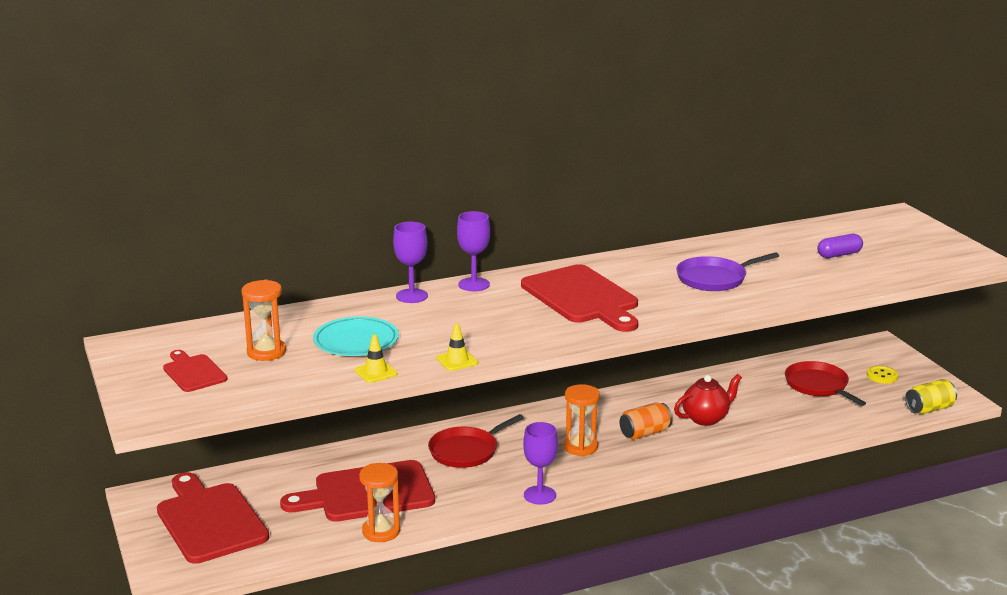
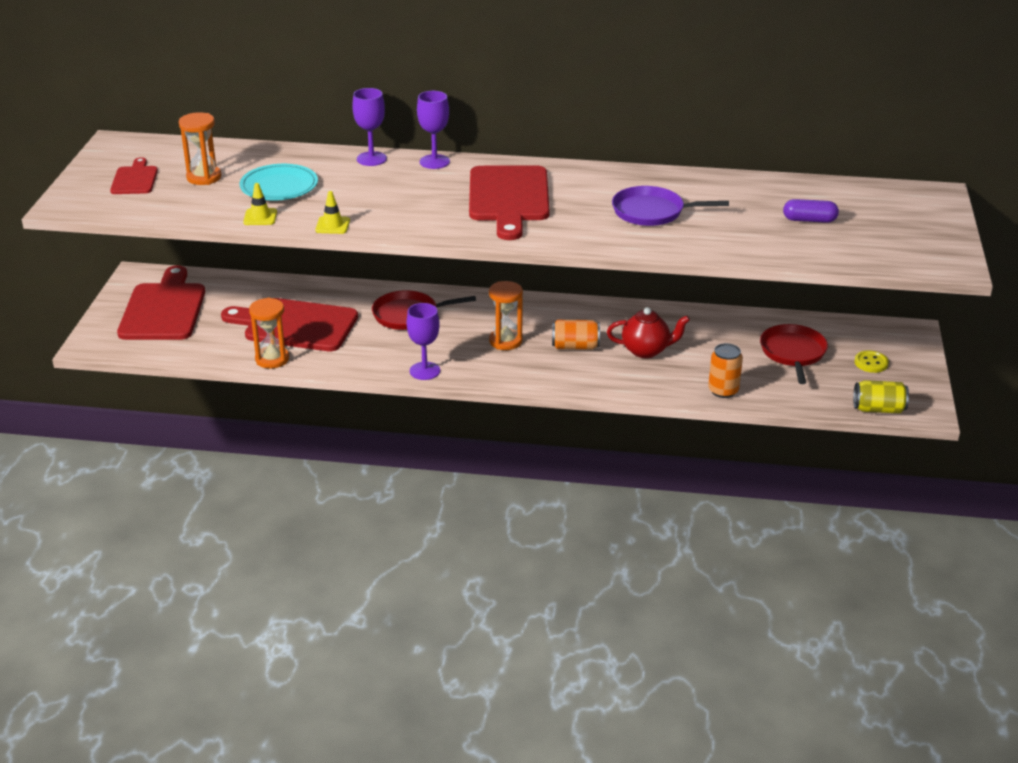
camera: 30 degrees right, 10 degrees up
(803, 431) = (723, 391): none -> orange can

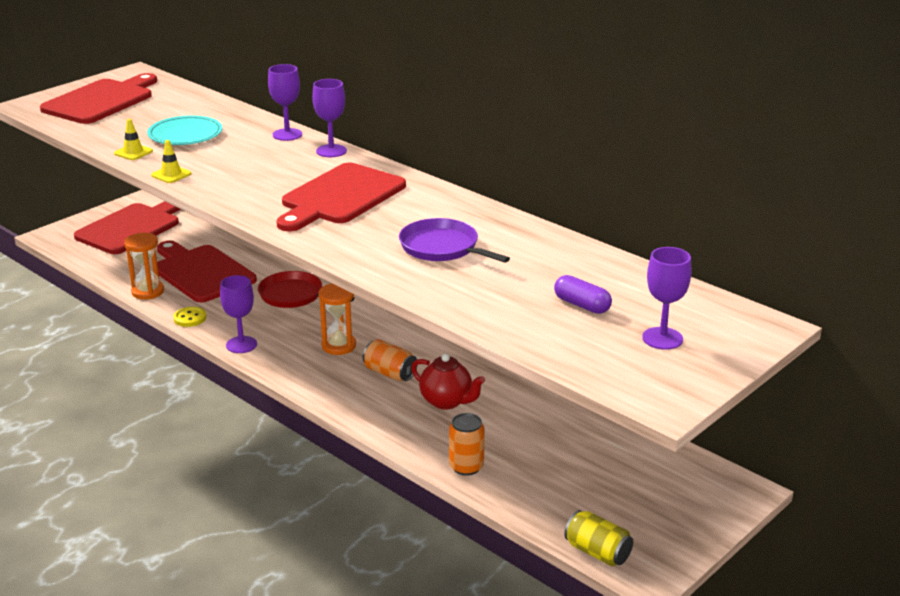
camera: 35 degrees right, 5 degrees down
(135, 179) = (101, 101): red cutting board -> red cutting board, size x1.92
(204, 177) = (147, 113): orange hourglass -> none
(793, 353) = (585, 460): red pan -> none
(871, 363) = (654, 503): yellow button -> yellow button (190, 318)
(891, 224) = (662, 338): none -> purple goblet

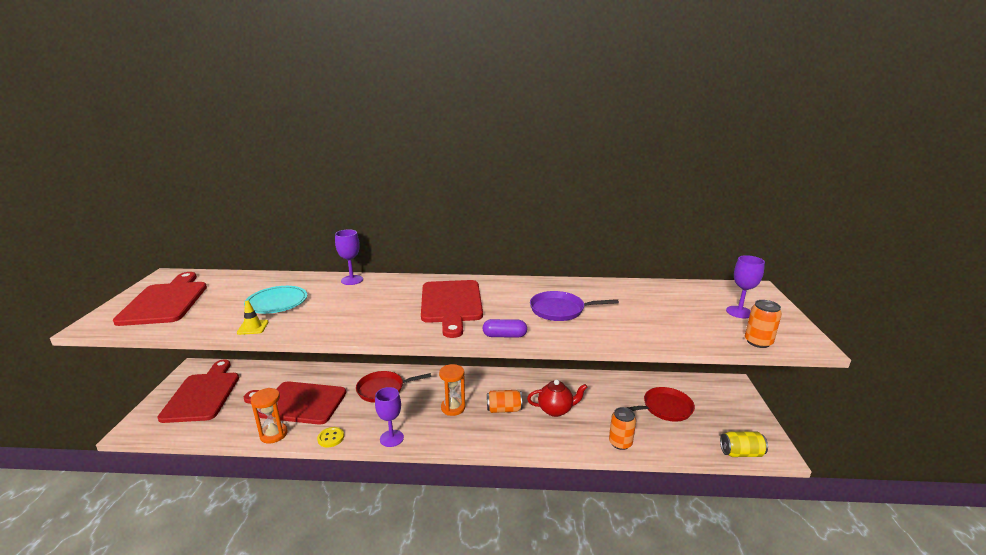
camera: 40 degrees left, 5 degrees down
(171, 174) = (310, 332): yellow traffic cone -> none
(331, 151) = (397, 280): purple goblet -> none
(582, 305) = (678, 311): purple capsule -> purple capsule (504, 336)
(587, 465) = (665, 408): none -> red pan
(600, 373) = (758, 342): none -> orange can

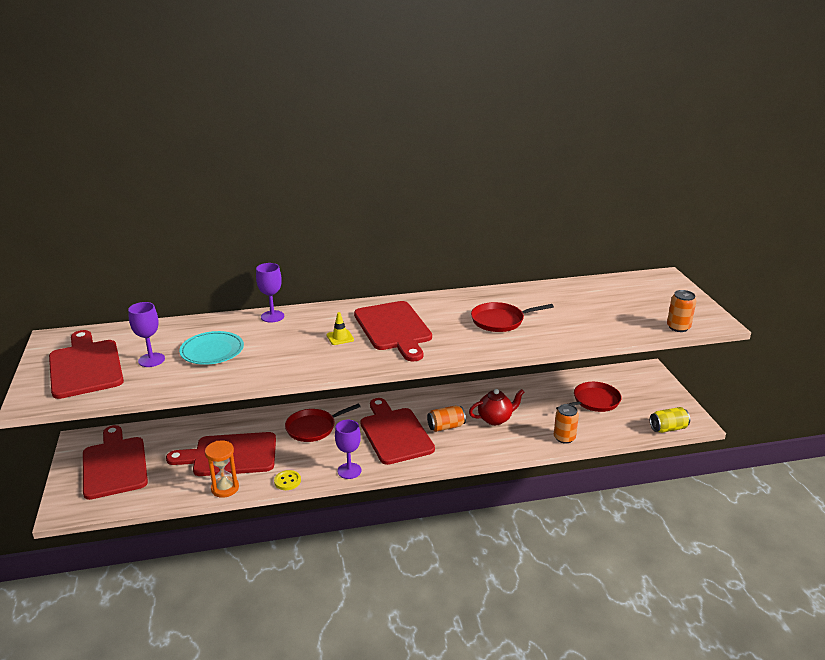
camera: 15 degrees left, 5 degrees up
(253, 327) = (211, 379): yellow traffic cone -> yellow traffic cone (340, 337)
(453, 408) = (395, 433): orange hourglass -> red cutting board
(504, 336) = (462, 352): purple capsule -> none
(560, 310) = (500, 321): purple pan -> red pan
(739, 312) = (656, 302): purple goblet -> purple goblet (151, 360)

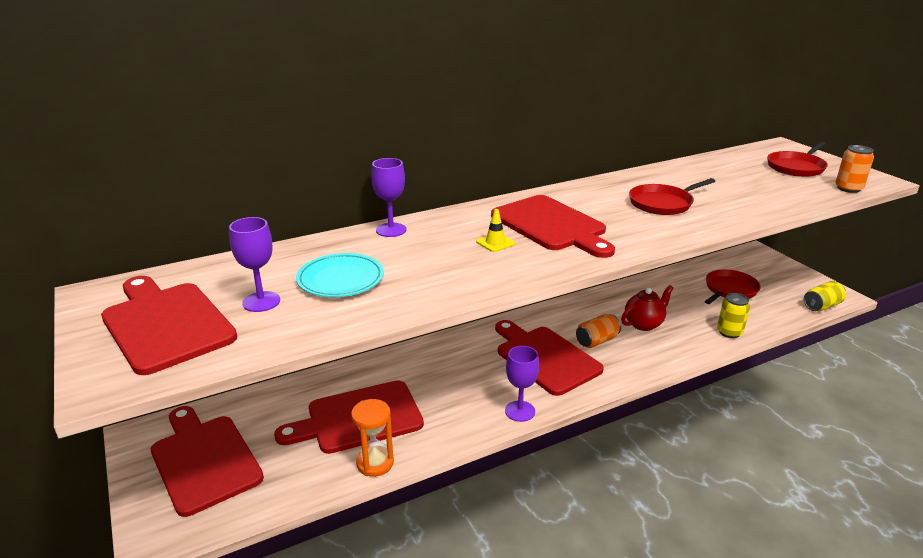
camera: 15 degrees left, 0 degrees up
(287, 481) = (451, 438): yellow button -> none
(313, 428) = (444, 367): red pan -> red pan (796, 167)
(564, 438) = (729, 332): orange can -> yellow can

